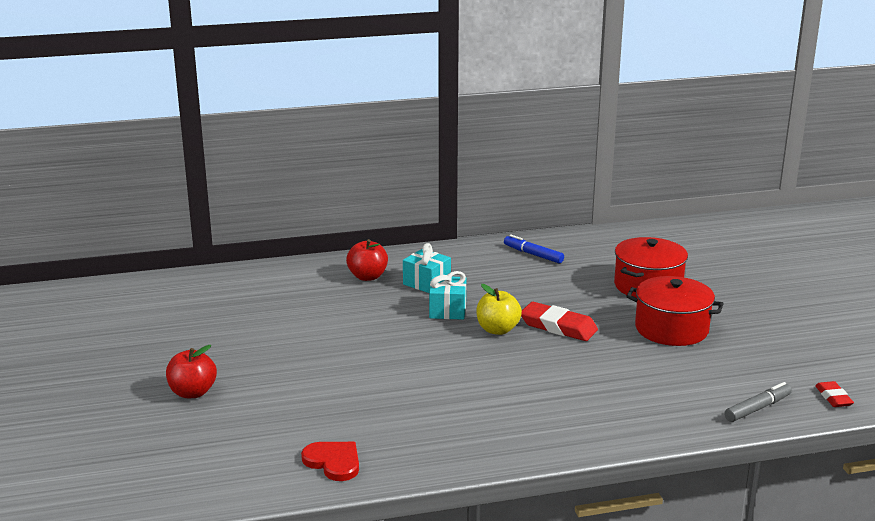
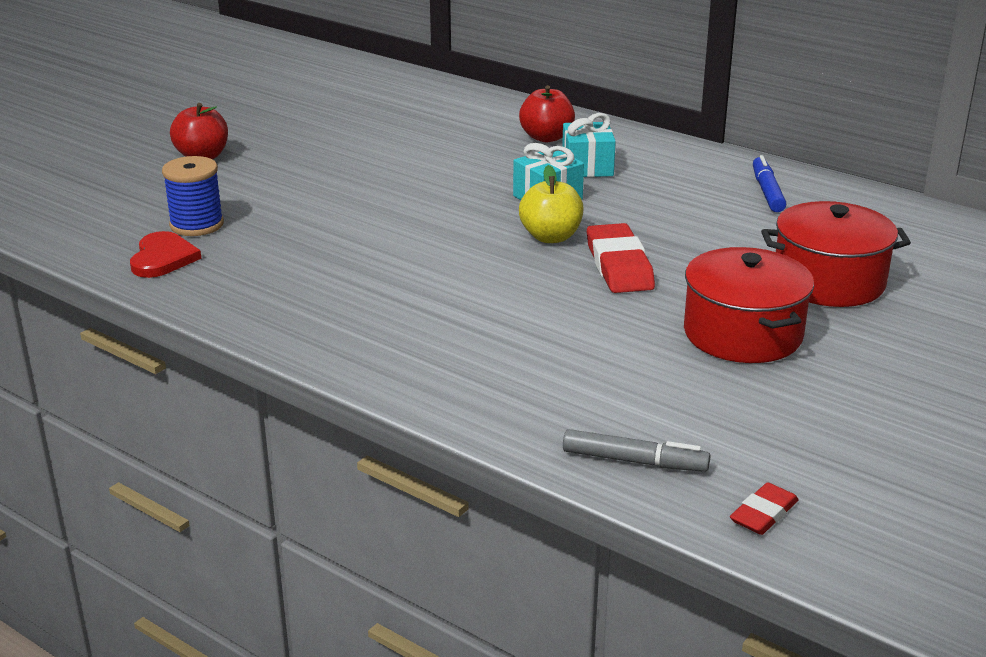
camera: 50 degrees right, 5 degrees up
(301, 432) = (197, 225): none -> blue spool

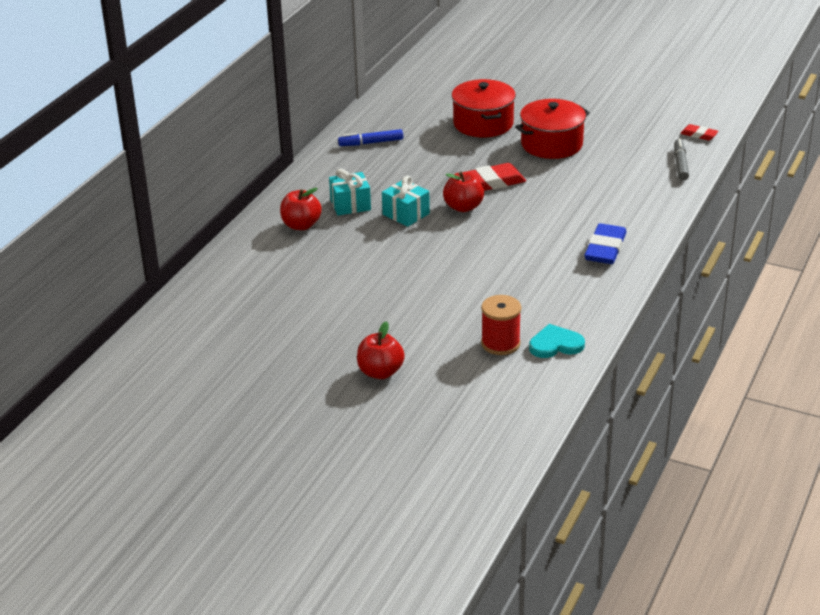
camera: 100 degrees left, 5 degrees up
(163, 258) = (555, 344): red heart -> turquoise heart
(197, 225) = (500, 343): blue spool -> red spool
(373, 330) = (605, 248): none -> blue eraser
(551, 237) = (463, 207): yellow apple -> red apple

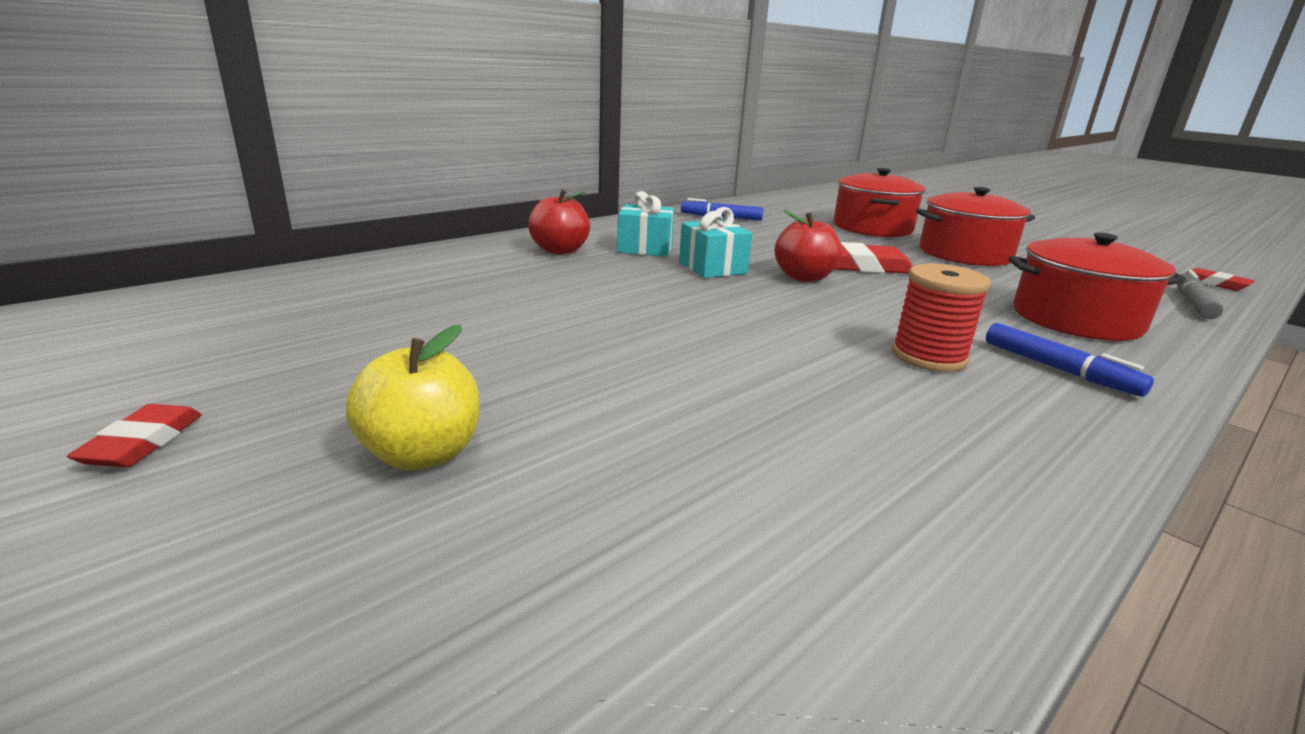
camera: 20 degrees right, 10 degrees down
(278, 399) = (142, 442): none -> red eraser
(380, 372) = (422, 454): red apple -> yellow apple
(500, 343) = (757, 476): red spool -> red spool (928, 357)
(555, 344) = (910, 522): turquoise heart -> none
(605, 248) = (1058, 369): blue eraser -> blue marker
(616, 202) = (1076, 319): none -> red pot

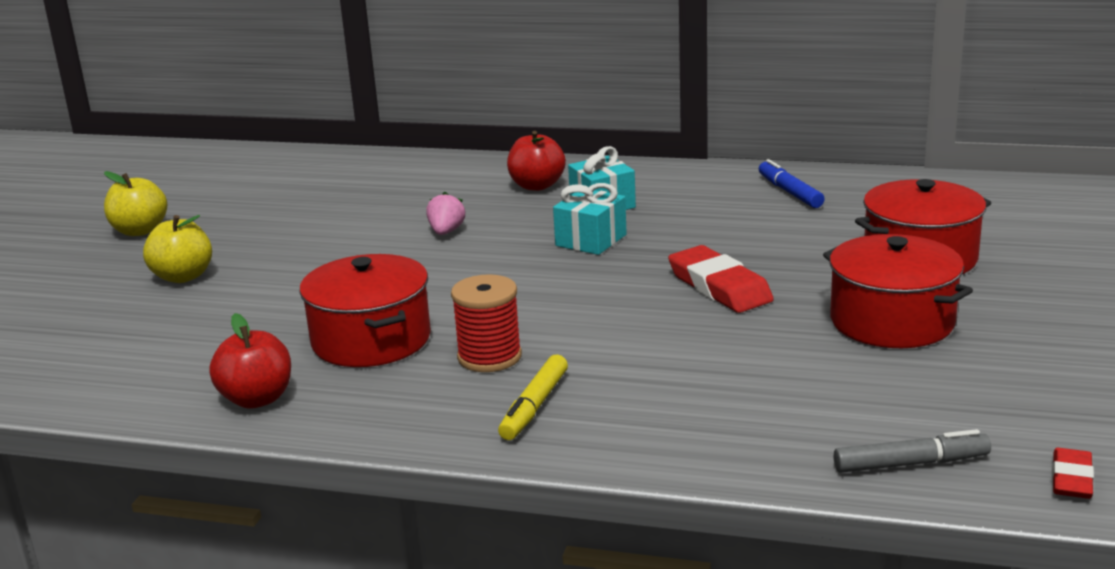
camera: 60 degrees right, 0 degrees up
(142, 442) = (140, 231): red eraser -> yellow apple
(594, 297) = (446, 232): none -> pink strawberry
(804, 277) = (629, 275): red apple -> red apple (257, 399)
(1058, 369) = (534, 406): blue marker -> yellow marker
(1076, 319) = (707, 403): red pot -> red pot (371, 340)

